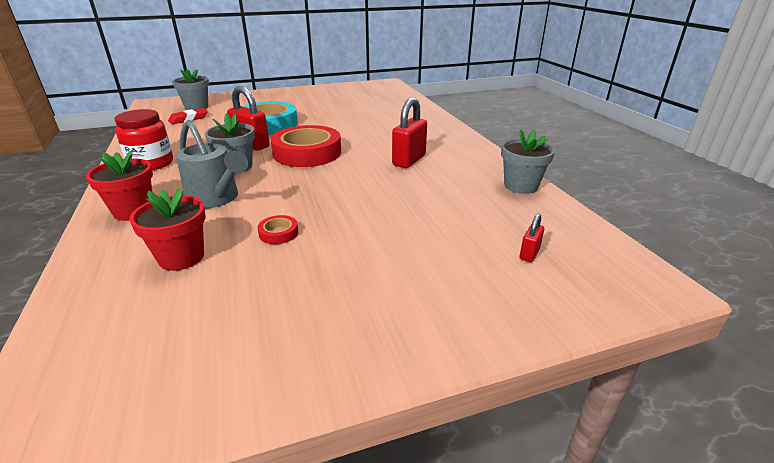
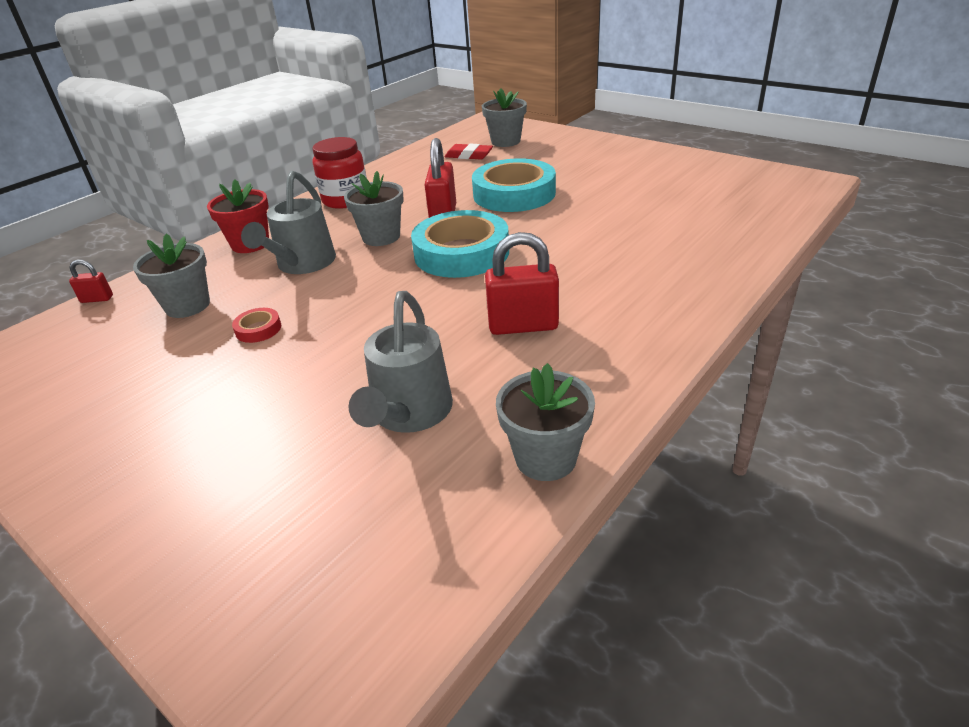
camera: 60 degrees right, 5 degrees up
(181, 257) = (187, 306): red flower pot -> grey flower pot
(307, 153) = (461, 253): red tape -> turquoise tape
(449, 207) = (409, 414): none -> grey watering can
(529, 254) = (325, 534): red padlock -> red padlock (97, 299)

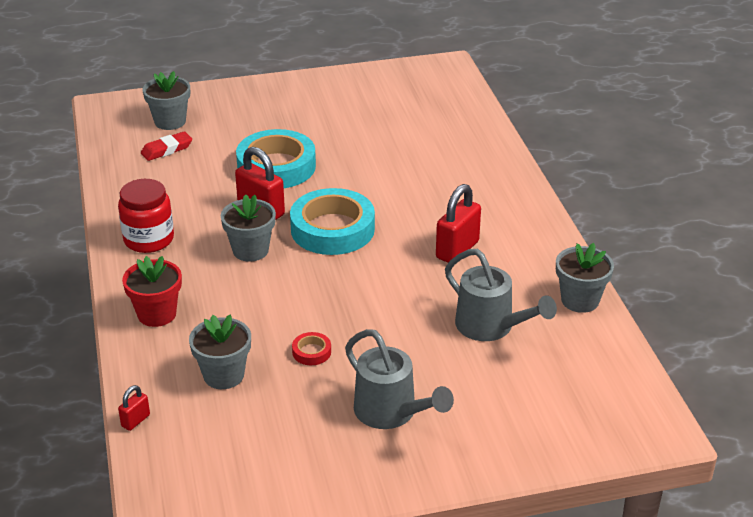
camera: 55 degrees left, 0 degrees up
(302, 264) = (238, 301): grey watering can -> grey watering can (391, 413)

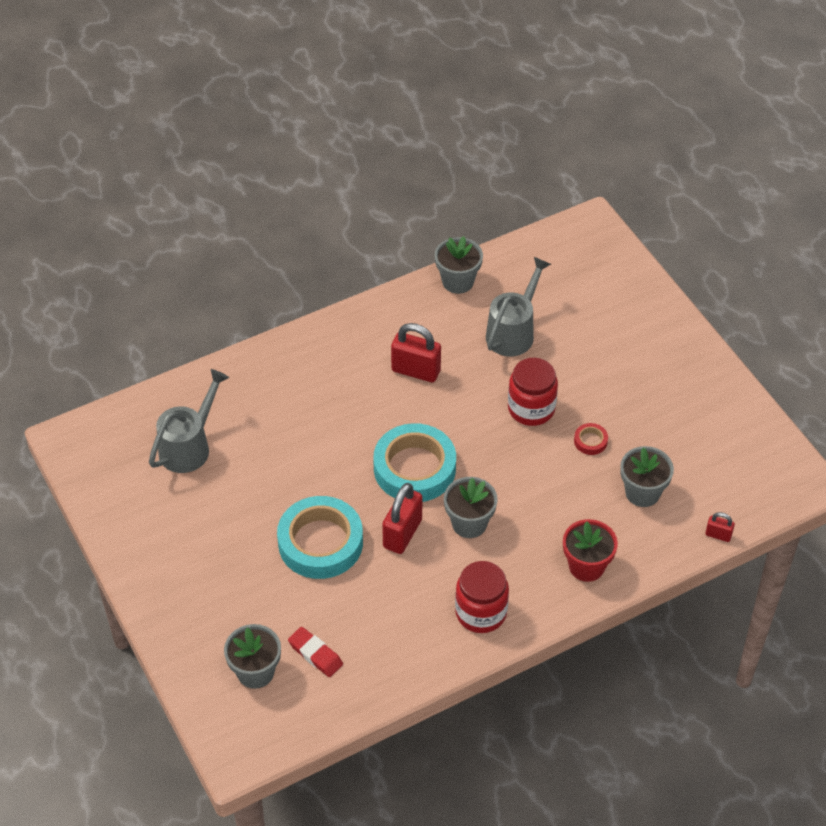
camera: 105 degrees left, 15 degrees up
(375, 318) = (531, 408): none -> red jar
(391, 413) = (638, 375): grey watering can -> grey watering can (189, 446)

